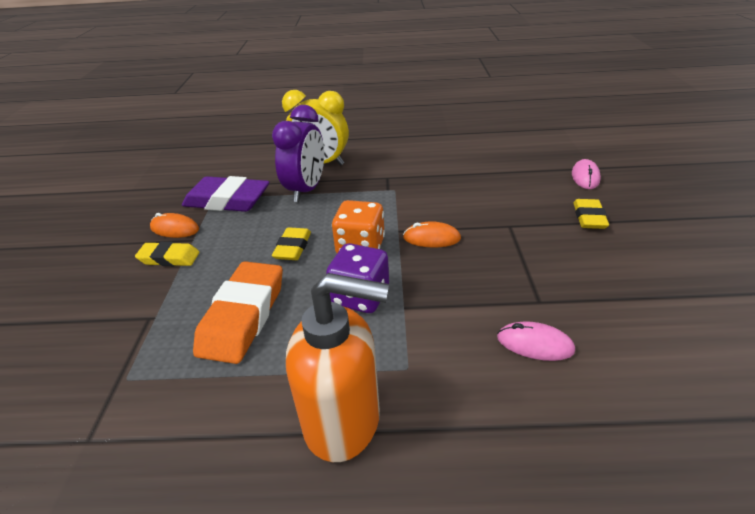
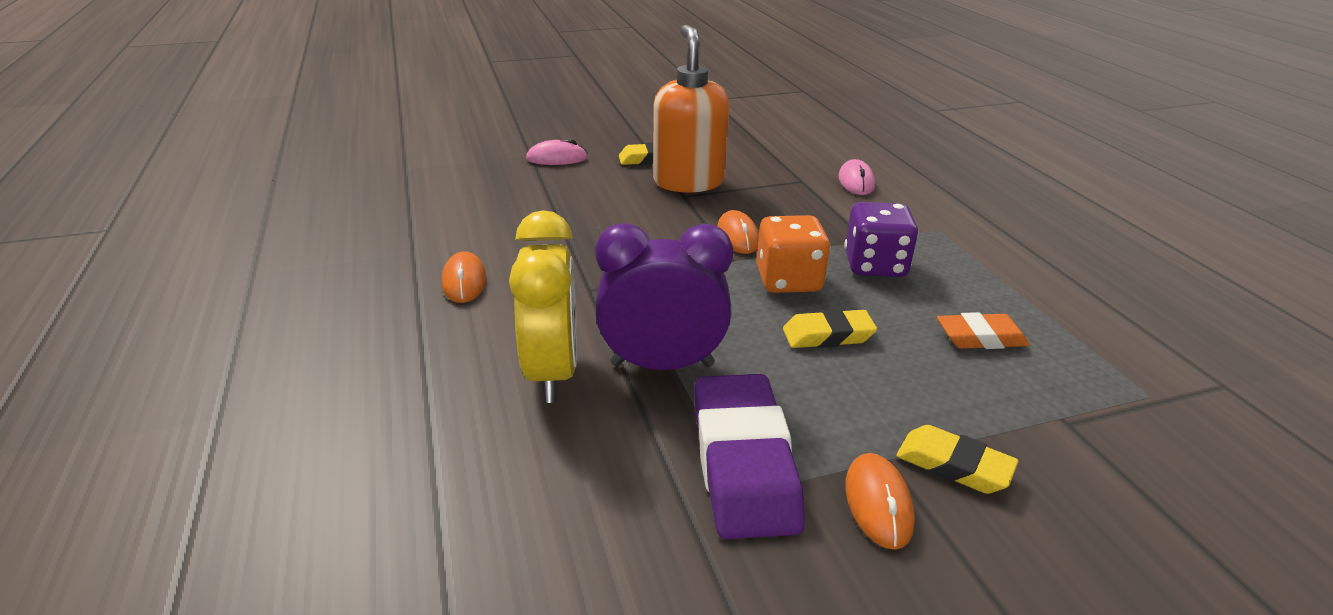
camera: 110 degrees left, 5 degrees down
(169, 258) = (953, 465): yellow eraser -> yellow eraser turned 45 degrees counterclockwise
(243, 316) = (980, 338): orange eraser -> orange eraser, size x0.56
(343, 421) = (1020, 249): orange soap dispenser -> orange soap dispenser (688, 182)
(410, 145) = (464, 281): none -> orange mouse

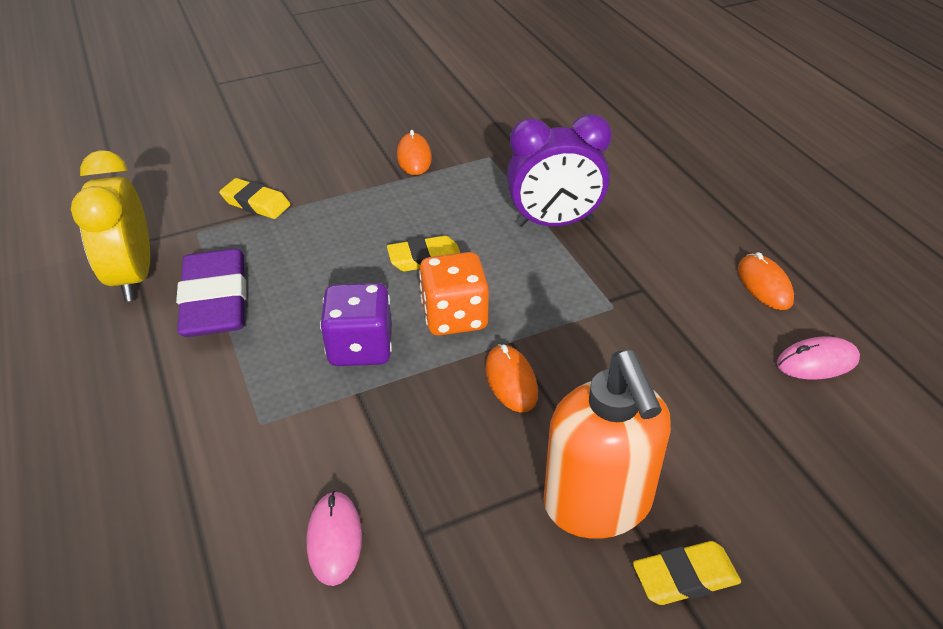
camera: 175 degrees right, 10 degrees up
(552, 372) = (631, 210): yellow clock -> yellow clock (133, 277)
(557, 158) = (839, 558): pink mouse -> pink mouse (817, 362)
(743, 463) = (489, 169): purple eraser -> purple eraser (215, 301)
(953, 465) = (363, 178): yellow eraser -> yellow eraser (256, 203)
(980, 338) = (296, 268): orange eraser -> none

